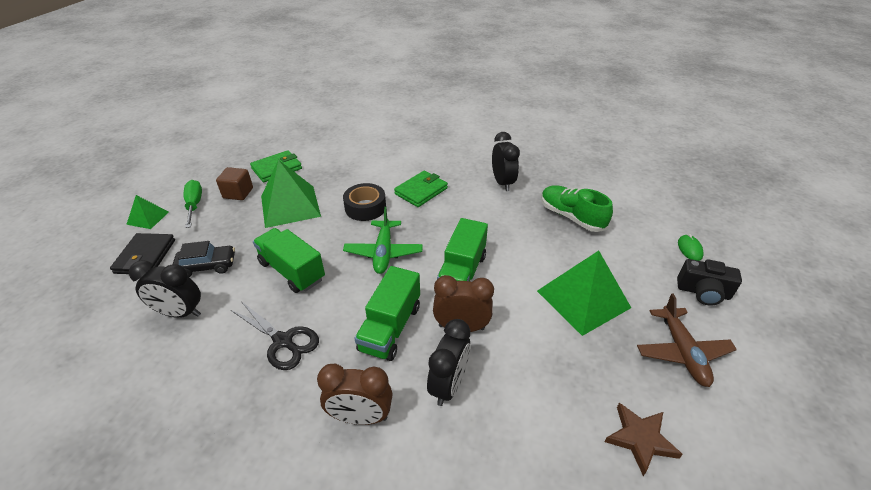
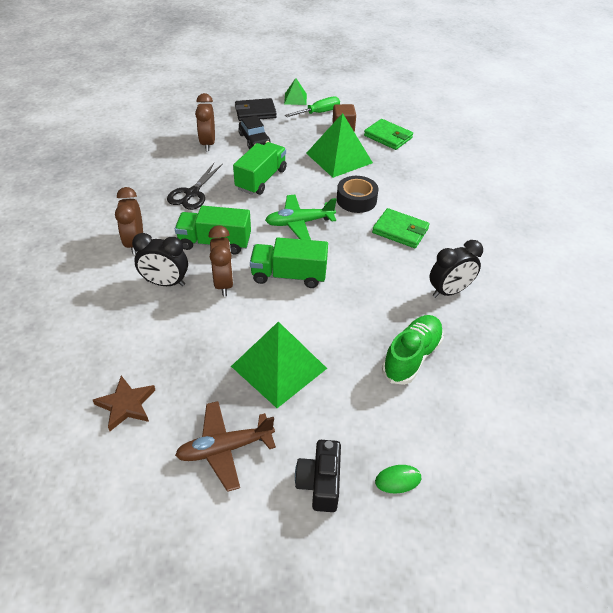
camera: 75 degrees right, 5 degrees up
(180, 313) = (208, 143): black clock -> brown clock

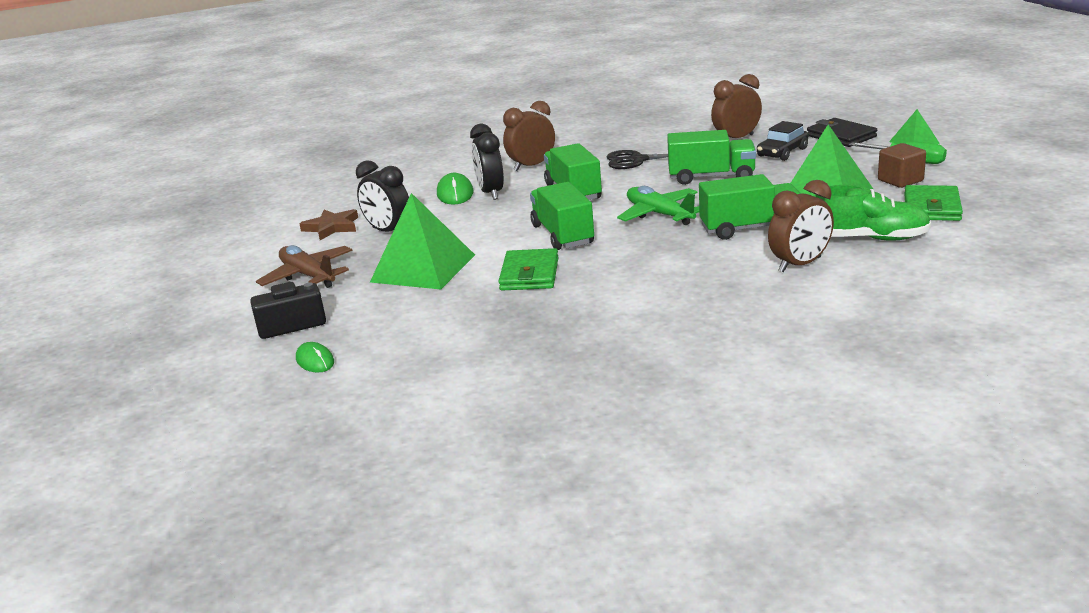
camera: 70 degrees right, 20 degrees down
(140, 303) = (455, 193): none -> green mouse
(224, 283) = (517, 213): brown clock -> brown clock (800, 265)
(356, 200) = (750, 228): black tape -> green truck
(400, 231) = (724, 266): green wallet -> green wallet (529, 274)
(411, 357) = (497, 327): green shoe -> green shoe (870, 238)
(449, 291) = (640, 322): black clock -> black clock (389, 232)

